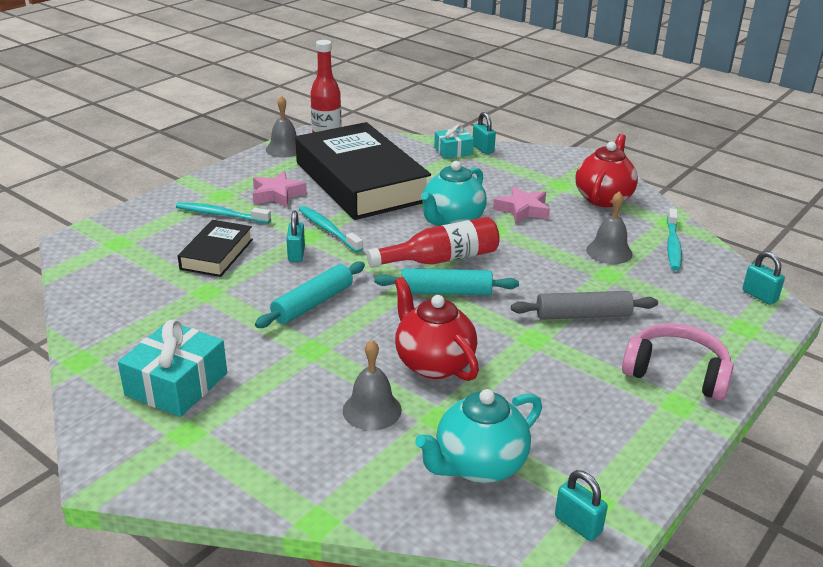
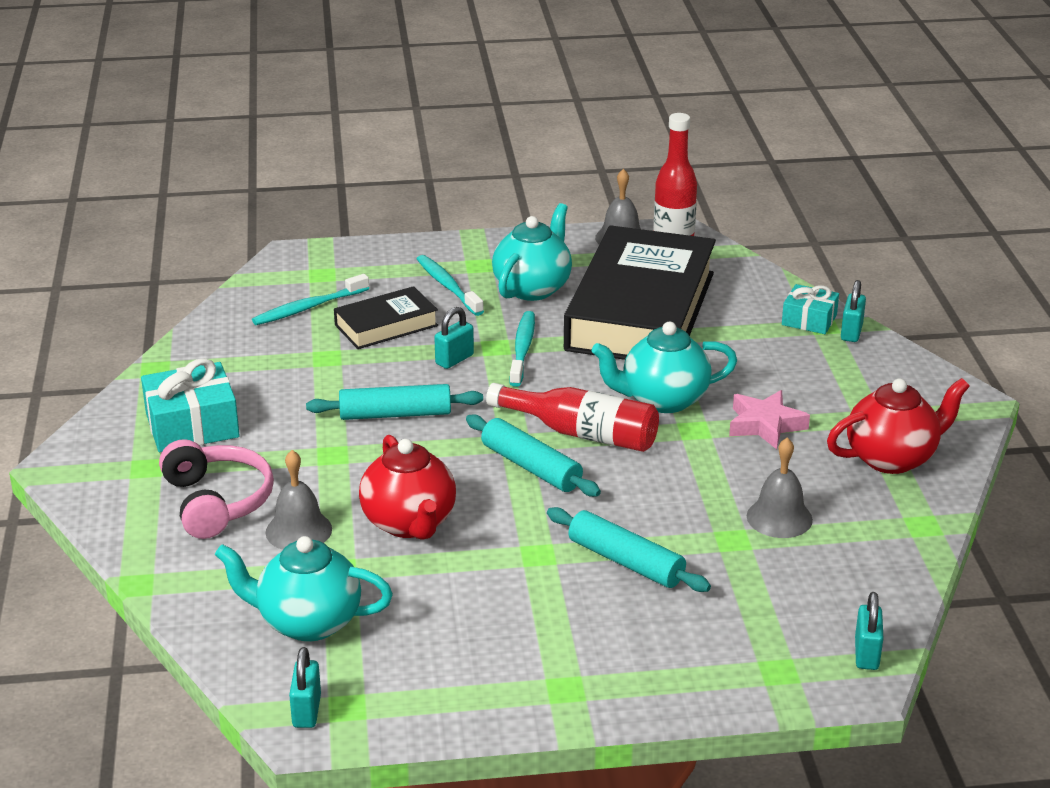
camera: 45 degrees right, 0 degrees up
(277, 194) = (533, 288): pink star -> turquoise teapot
(433, 363) = (409, 523): red teapot -> red teapot turned 150 degrees clockwise
(583, 315) = (626, 561): grey rolling pin -> turquoise rolling pin
(673, 245) = (871, 550): turquoise toothbrush -> turquoise toothbrush (308, 308)
(676, 372) = (618, 663): pink headphones -> pink headphones (217, 502)

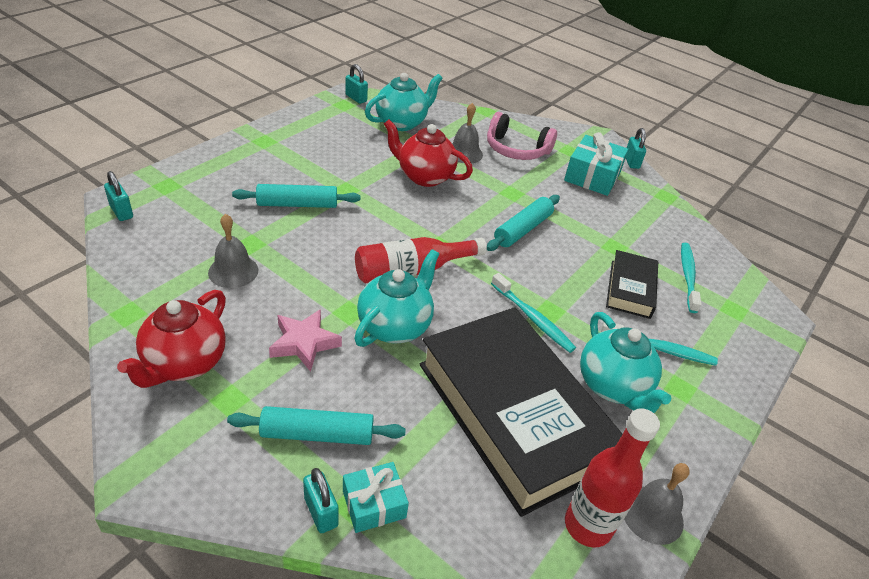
camera: 130 degrees right, 10 degrees up
(454, 359) = (555, 285): turquoise padlock -> turquoise padlock (631, 162)
(531, 467) = (410, 234): turquoise rolling pin -> turquoise rolling pin (317, 434)

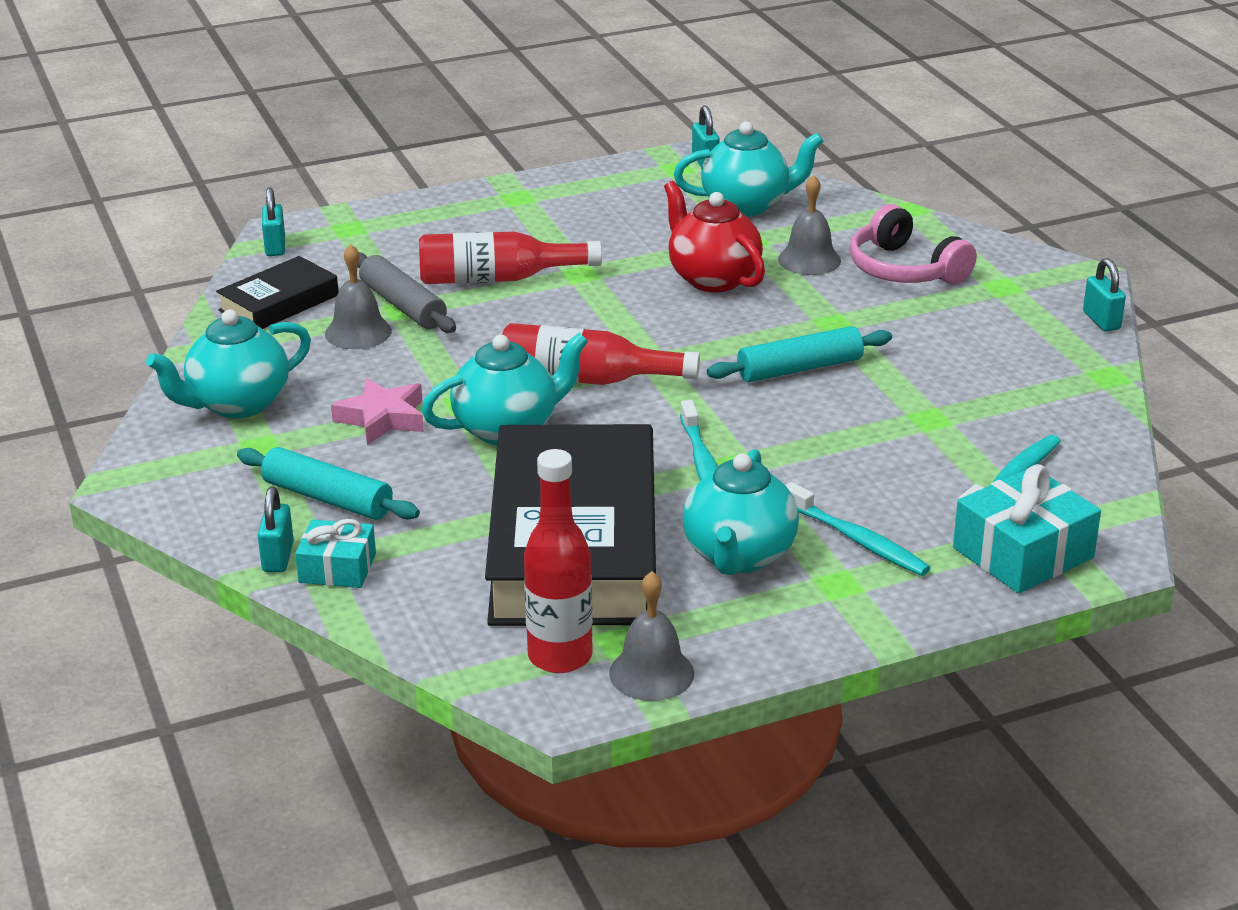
camera: 35 degrees right, 10 degrees down
(185, 363) = (238, 404): red teapot -> turquoise teapot
(249, 240) = (403, 305): none -> grey rolling pin
(297, 204) = (498, 279): turquoise rolling pin -> red bottle
(592, 176) = (1000, 327): turquoise gift -> turquoise gift (1023, 553)
(630, 289) = (893, 469): black book -> black book (279, 303)
(631, 162) = (1101, 321): turquoise padlock -> turquoise padlock turned 45 degrees counterclockwise

